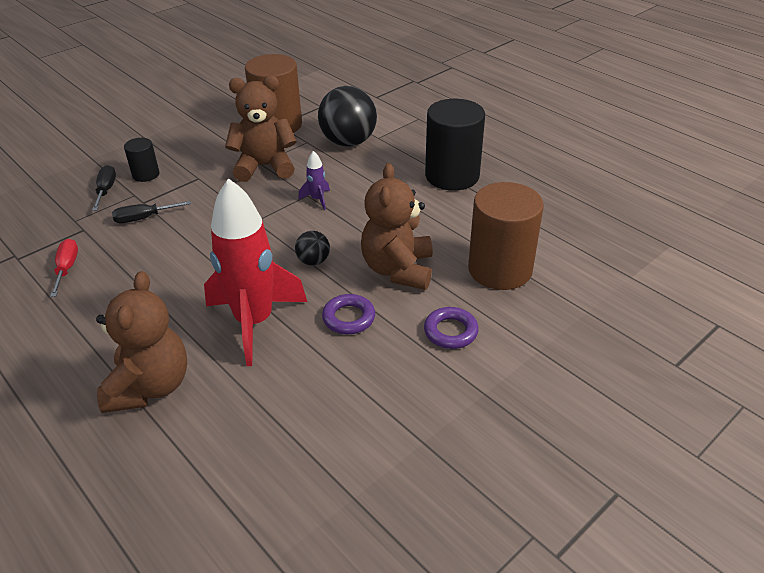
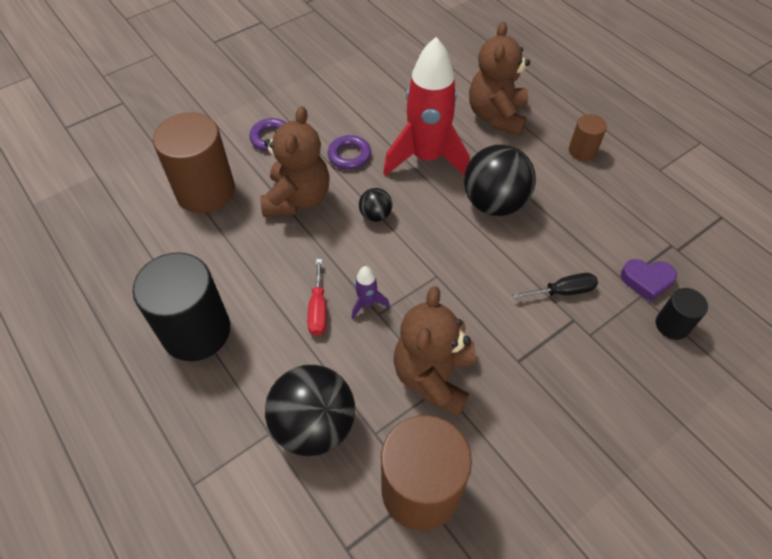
camera: 175 degrees left, 15 degrees up
(55, 346) = (582, 151): none -> brown cylinder
(62, 230) = (646, 281): none -> purple heart
(67, 268) = (614, 228): red screwdriver -> red screwdriver (318, 309)
(106, 190) = (629, 347): black screwdriver -> none
(146, 174) = (590, 375): black cylinder -> black cylinder (672, 325)
(185, 281) = (494, 203): none -> black ball
(264, 167) = (433, 376): brown teddy bear -> brown teddy bear turned 105 degrees clockwise

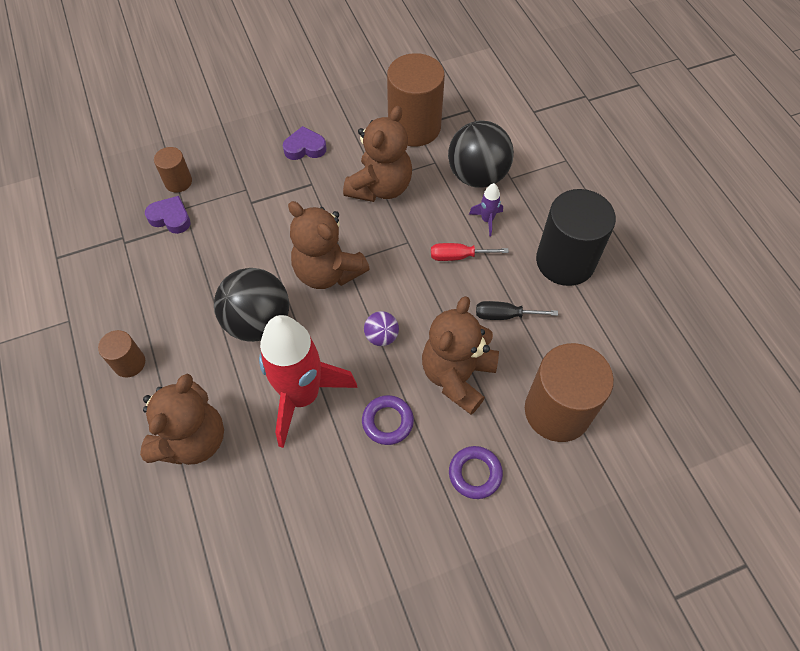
camera: 165 degrees left, 5 degrees up
(318, 309) = (458, 256): red screwdriver -> red screwdriver turned 105 degrees counterclockwise
(367, 303) = (415, 252): purple rocket -> purple rocket (487, 220)
(375, 215) = (381, 336): black ball -> purple ball
(451, 262) = (327, 272): none -> brown teddy bear
(553, 412) = (305, 148): none -> purple heart
(563, 291) = (245, 225): black screwdriver -> black screwdriver (504, 315)
(672, 325) = (178, 182): black cylinder -> brown cylinder

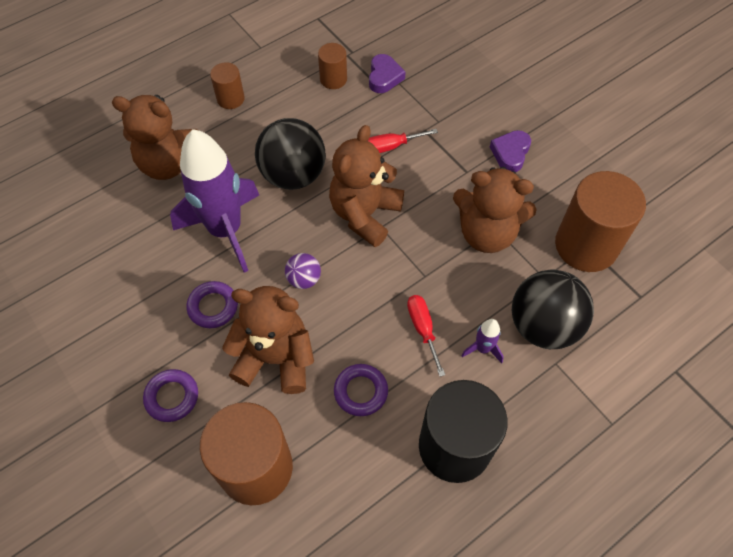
camera: 75 degrees right, 0 degrees up
(178, 182) = (426, 69): brown cylinder -> brown cylinder (333, 79)
(259, 233) = (391, 146): none -> red screwdriver
(302, 396) = (225, 230): red rocket -> purple rocket
(305, 148) = (510, 153): purple heart -> purple heart turned 135 degrees counterclockwise
(504, 315) = (361, 391): black screwdriver -> purple ring

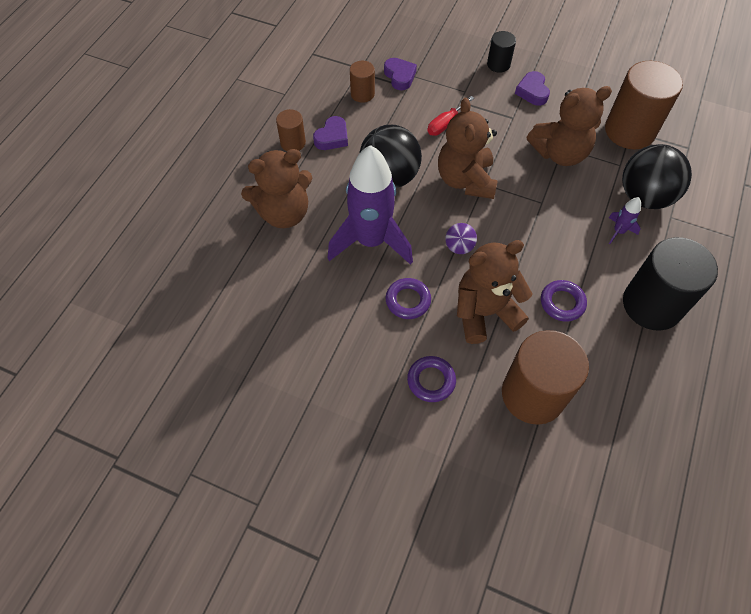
camera: 30 degrees left, 0 degrees up
(270, 110) = (332, 137): none -> purple heart
(423, 329) = (569, 239): red screwdriver -> none
(497, 108) = (498, 64): none -> black cylinder

